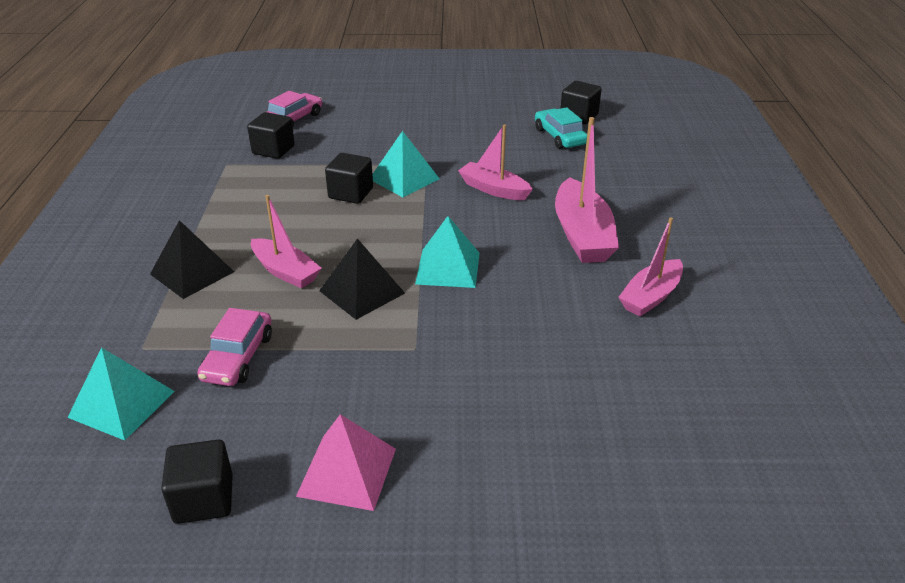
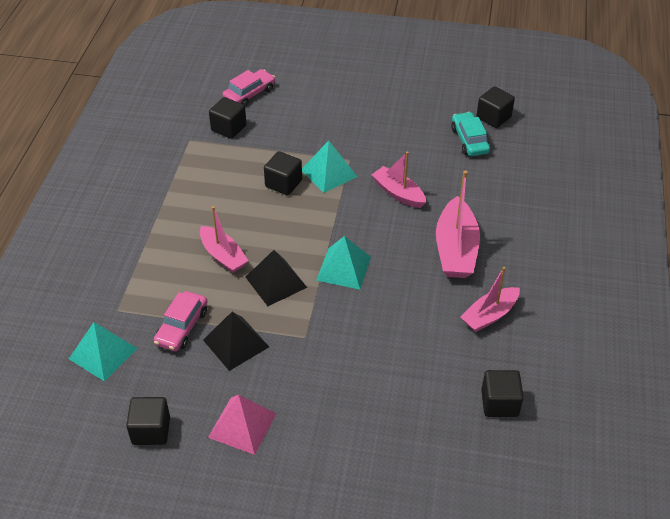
camera: 10 degrees right, 10 degrees up
(192, 273) = (156, 248): black pyramid -> black pyramid (236, 343)
(706, 394) = (499, 403): none -> black cube

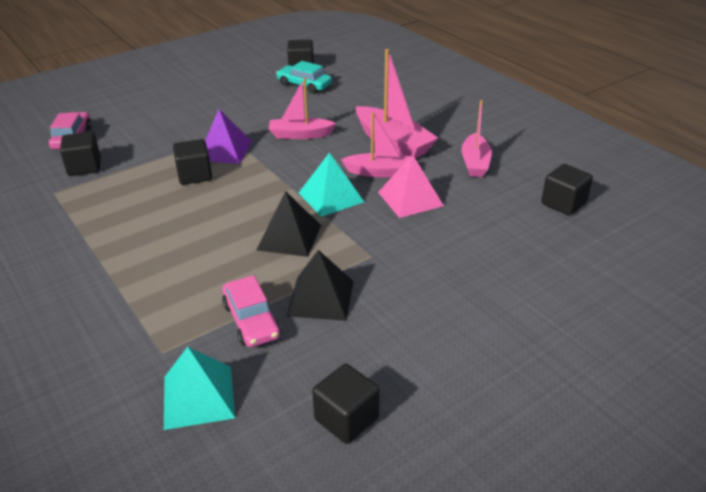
camera: 45 degrees left, 10 degrees down
(223, 256) = (212, 248): pink boat -> pink boat (380, 172)
(242, 425) = (420, 349): pink pyramid -> pink pyramid (410, 199)
(328, 173) = (224, 150): turquoise pyramid -> purple pyramid

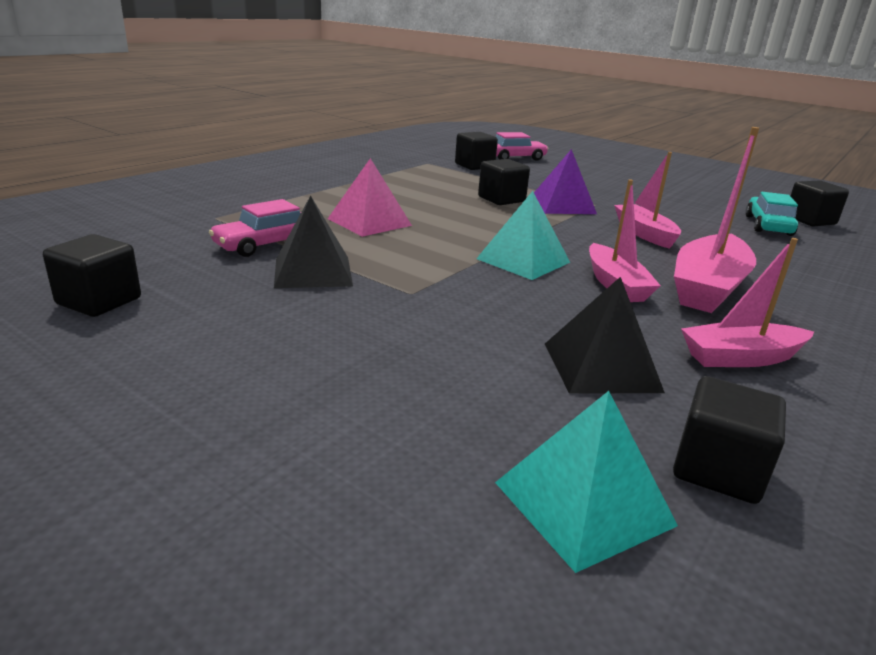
camera: 70 degrees right, 10 degrees down
(198, 396) = (151, 235): turquoise pyramid -> turquoise pyramid (584, 503)
(289, 237) = (421, 247): black pyramid -> black pyramid (601, 367)
(410, 199) = (569, 309): pink pyramid -> pink pyramid (369, 222)

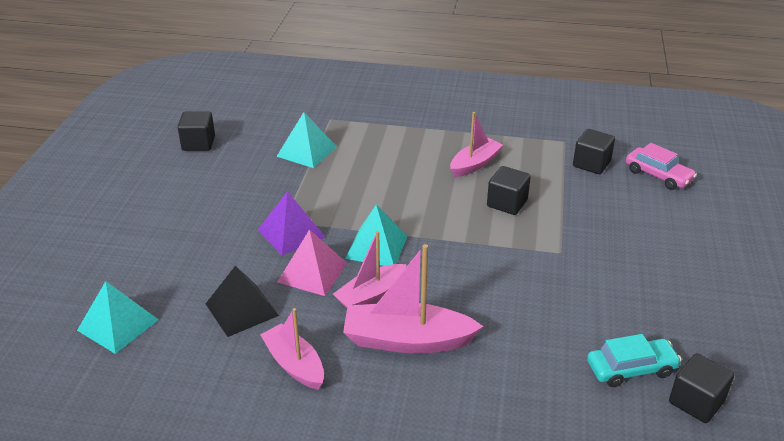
camera: 65 degrees right, 10 degrees up
(265, 244) = (306, 151): pink car -> turquoise pyramid
(313, 271) = (283, 181): black pyramid -> none
(369, 222) = (383, 168): pink pyramid -> pink pyramid (312, 272)
(562, 205) = (531, 236): purple pyramid -> purple pyramid (291, 233)
(644, 234) = (504, 292): pink boat -> pink boat (474, 164)
(717, 470) = (163, 363): black cube -> none

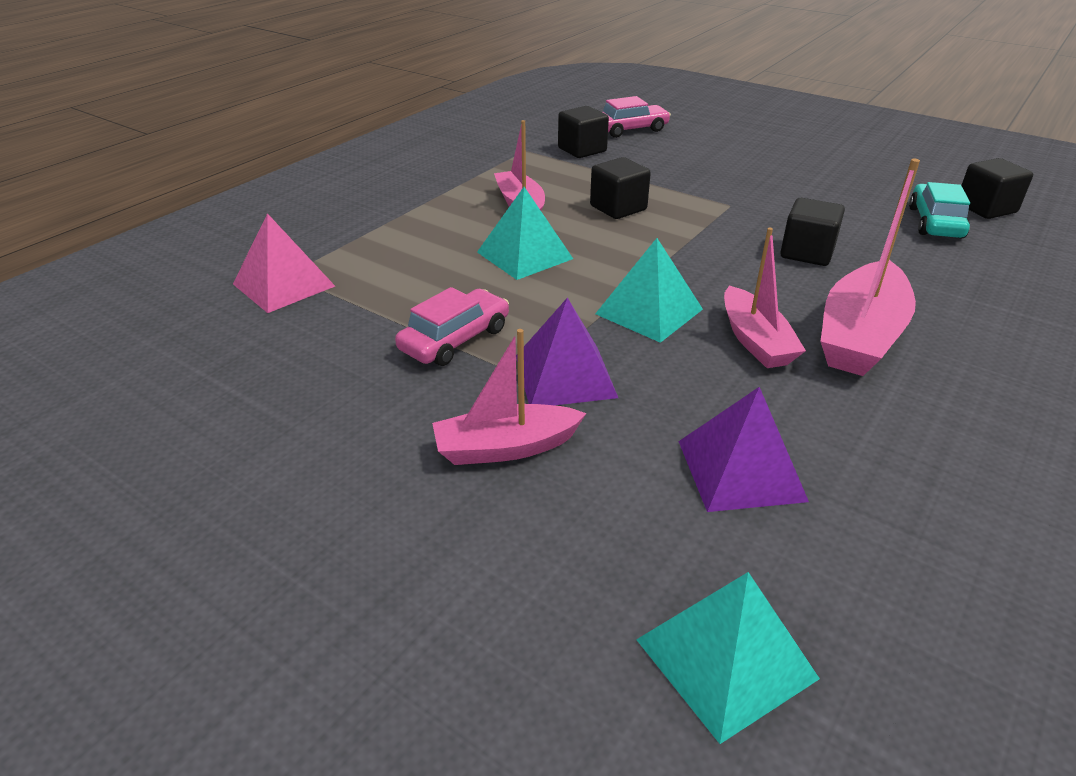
camera: 65 degrees left, 0 degrees up
(198, 143) = (187, 423): black cube -> black cube (807, 253)
(242, 309) = (741, 470): black pyramid -> purple pyramid
(294, 364) = (893, 442): pink boat -> pink boat (506, 447)
(303, 189) = (455, 339): none -> pink car
(306, 151) = (353, 313): turquoise pyramid -> turquoise pyramid (524, 255)
(312, 272) = (678, 378): pink pyramid -> pink pyramid (283, 285)

